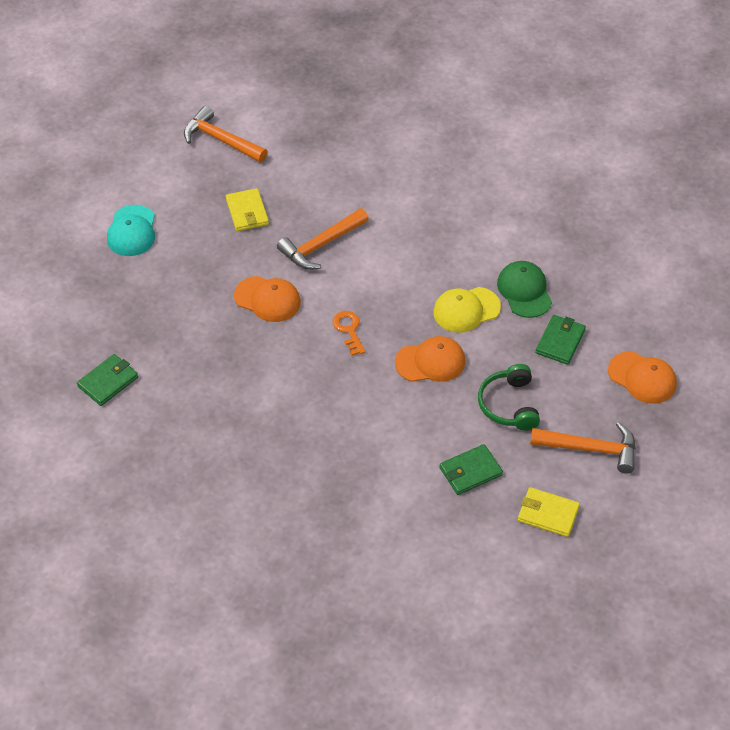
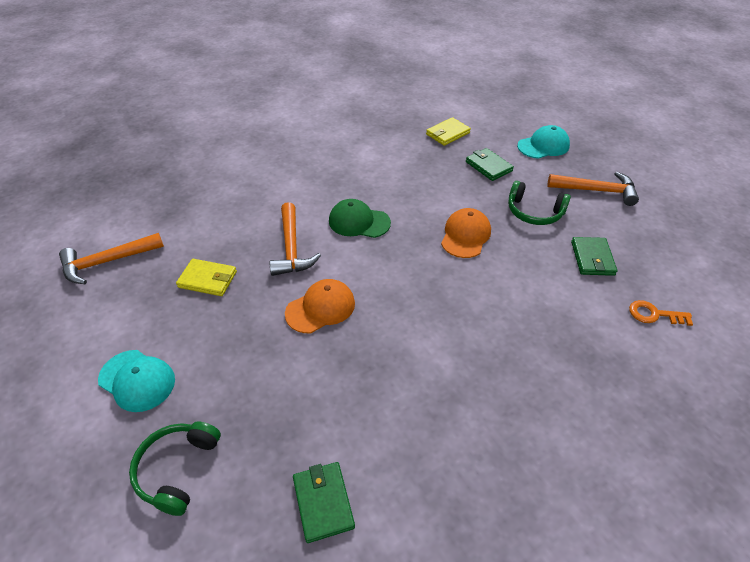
camera: 60 degrees left, 5 degrees down
(84, 294) = (177, 469): none -> green headphones
(348, 330) = (398, 269): orange key -> orange key (654, 314)
(466, 310) = (426, 197): yellow cap -> none
(524, 291) = (430, 164): green cap -> green cap (359, 222)
(548, 514) = (651, 234): yellow wallet -> yellow wallet (447, 133)
(590, 449) = (596, 191): orange hammer -> orange hammer turned 60 degrees clockwise
(642, 378) = (543, 146): orange cap -> turquoise cap

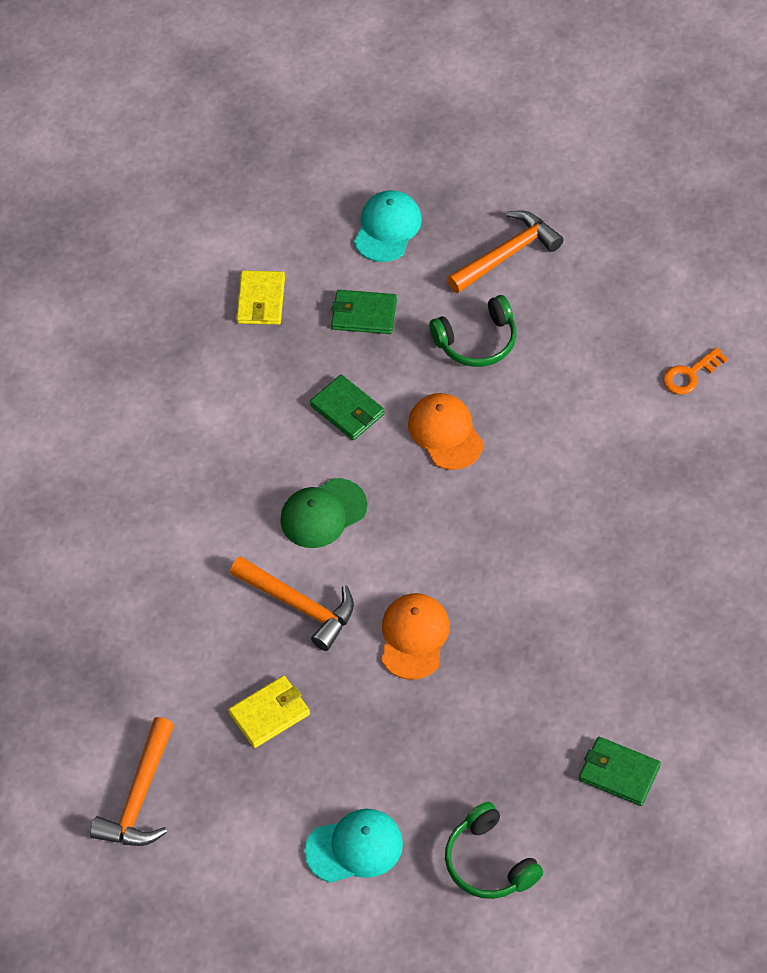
camera: 45 degrees left, 10 degrees up
(592, 258) = (585, 355): green wallet -> green wallet (347, 410)

